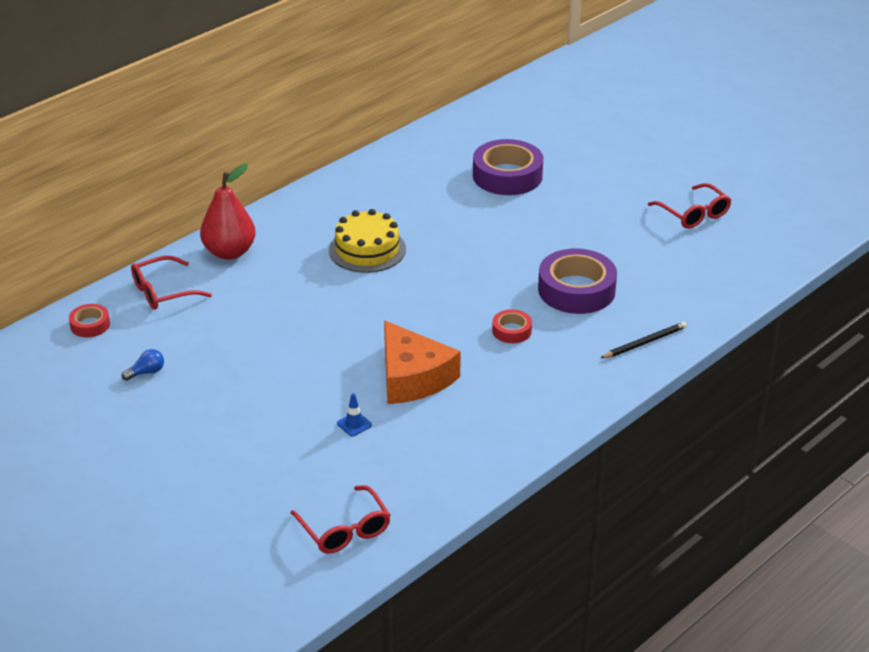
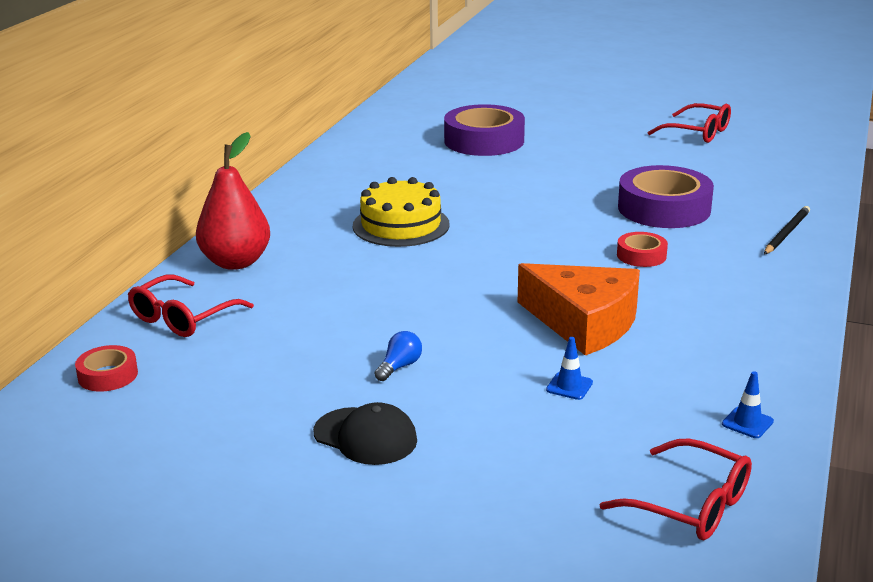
camera: 25 degrees left, 10 degrees down
(146, 372) = (236, 405): blue light bulb -> blue light bulb (399, 367)
(202, 419) = (365, 436): none -> black cap
(438, 488) = (747, 423): none -> blue traffic cone

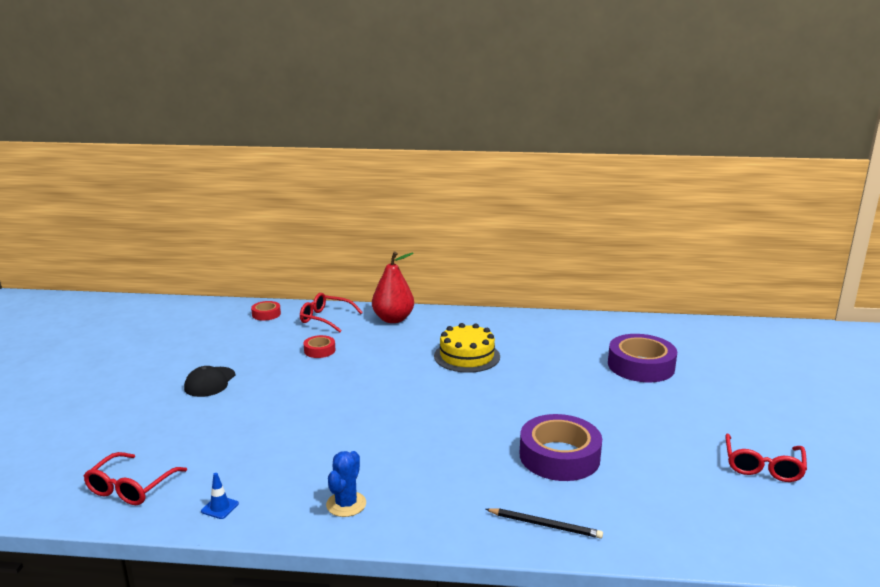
camera: 75 degrees right, 5 degrees down
(399, 367) = (281, 381): blue light bulb -> none
(569, 386) = (263, 436): blue traffic cone -> none
(584, 322) = (347, 435): orange cheese -> none
(641, 255) = (462, 451): red tape -> red tape (319, 350)
(745, 333) = (346, 504): none -> blue cactus

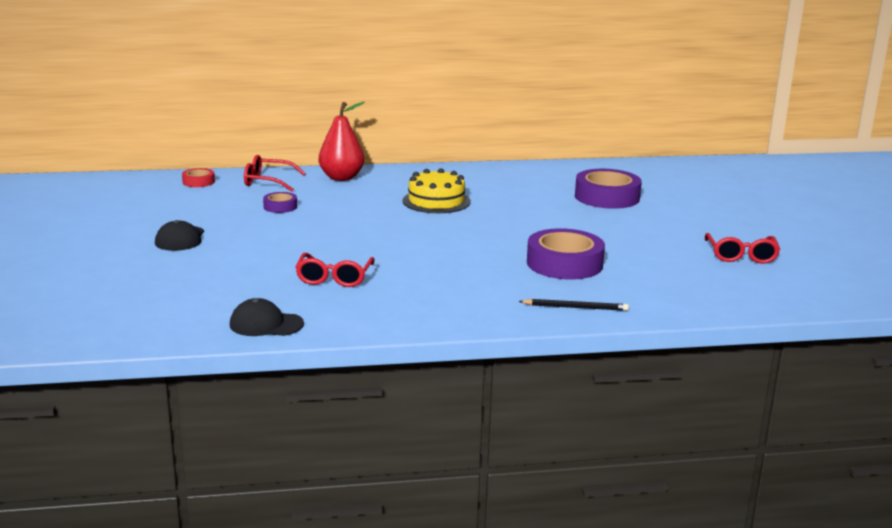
camera: 15 degrees left, 0 degrees up
(131, 488) = (162, 320): red glasses -> red glasses (334, 278)
(220, 507) = (266, 324): blue traffic cone -> black cap
(319, 350) = (280, 207): red tape -> purple tape
(346, 504) = (387, 311): blue cactus -> none

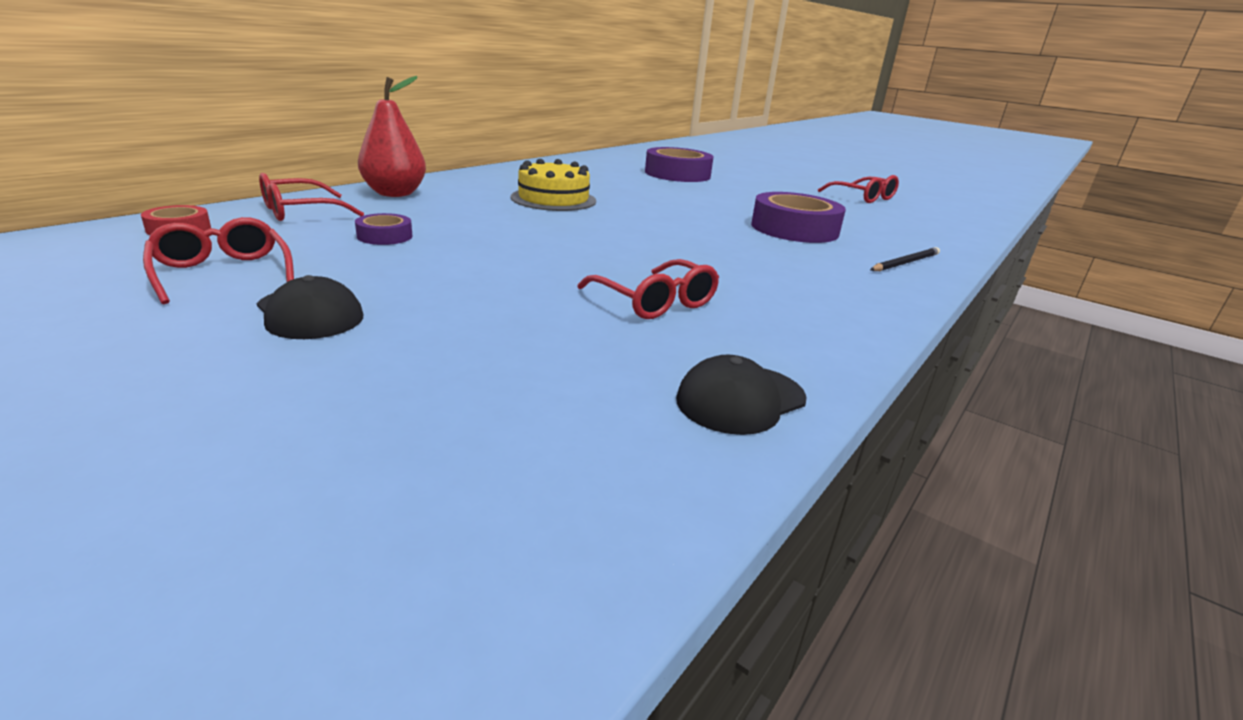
camera: 45 degrees left, 5 degrees up
(180, 211) = (223, 273): none -> red glasses

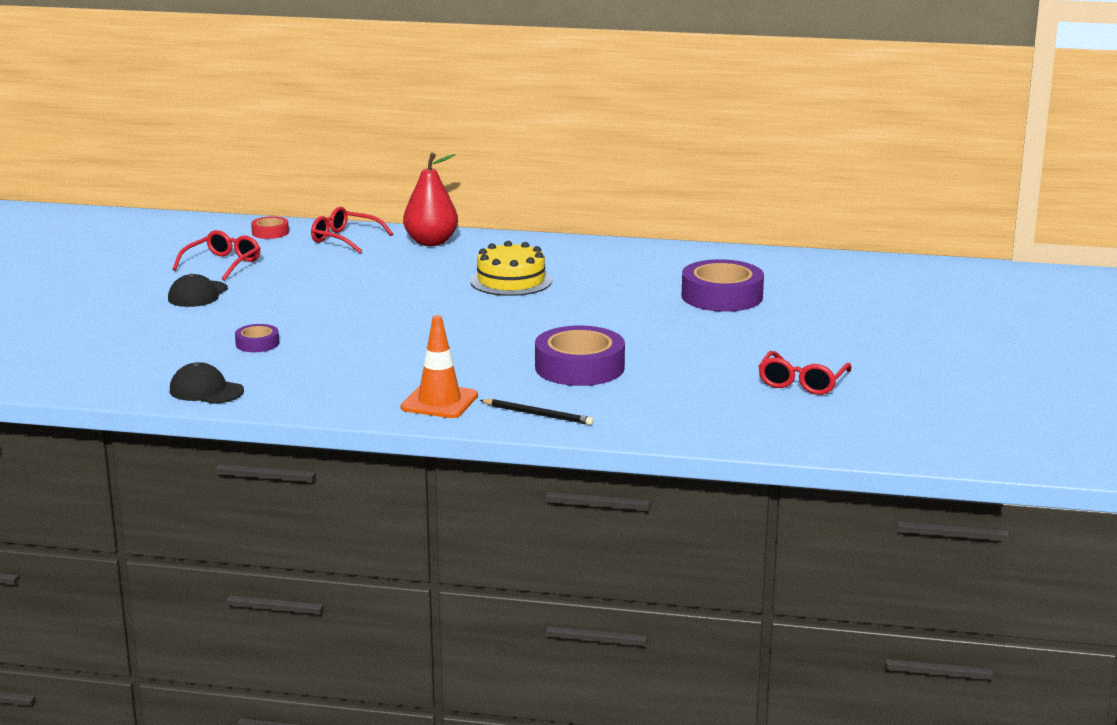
camera: 65 degrees right, 5 degrees down
(385, 236) = (331, 270): purple tape -> purple tape (257, 344)
(655, 302) = (315, 353): red glasses -> none
(857, 286) = (439, 402): none -> orange traffic cone

